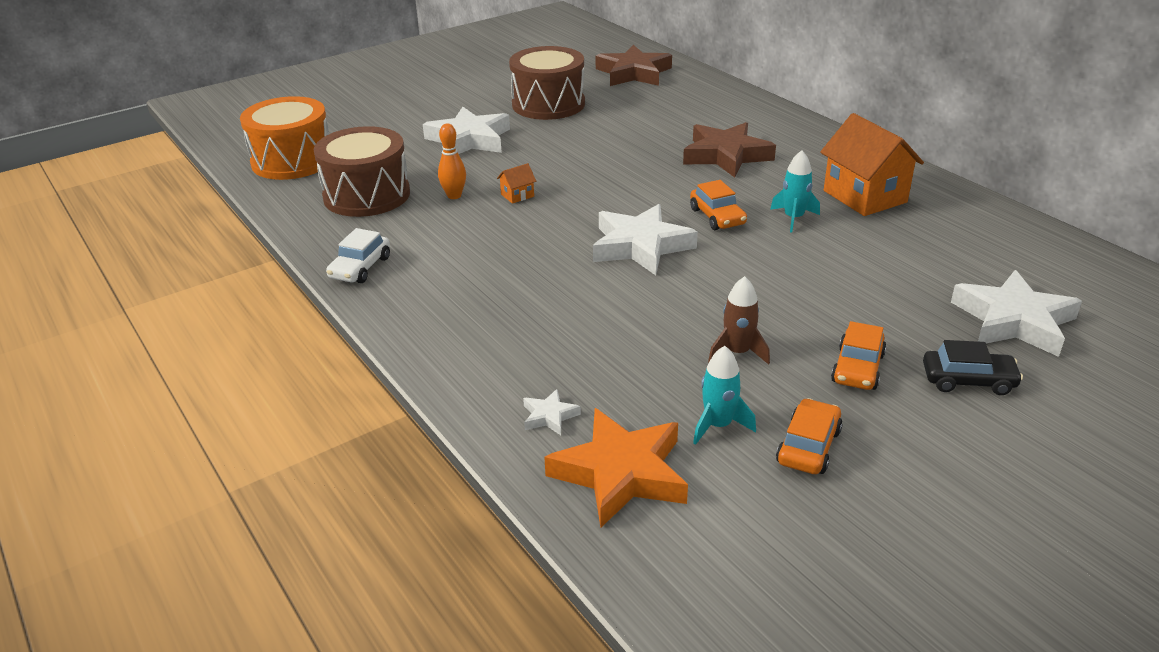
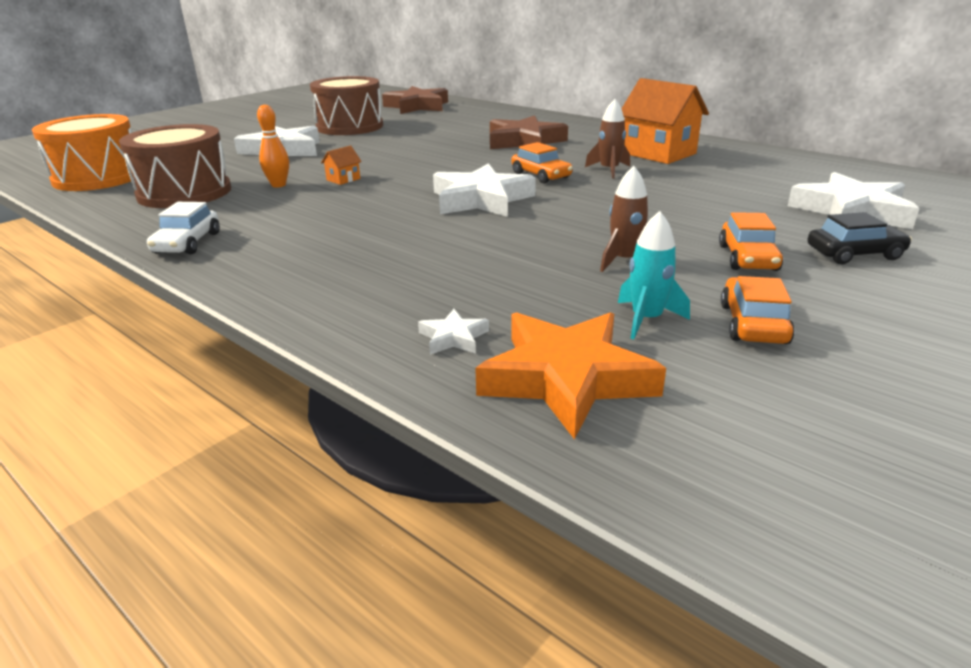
camera: 15 degrees left, 5 degrees down
(793, 218) = (609, 170): turquoise rocket -> brown rocket

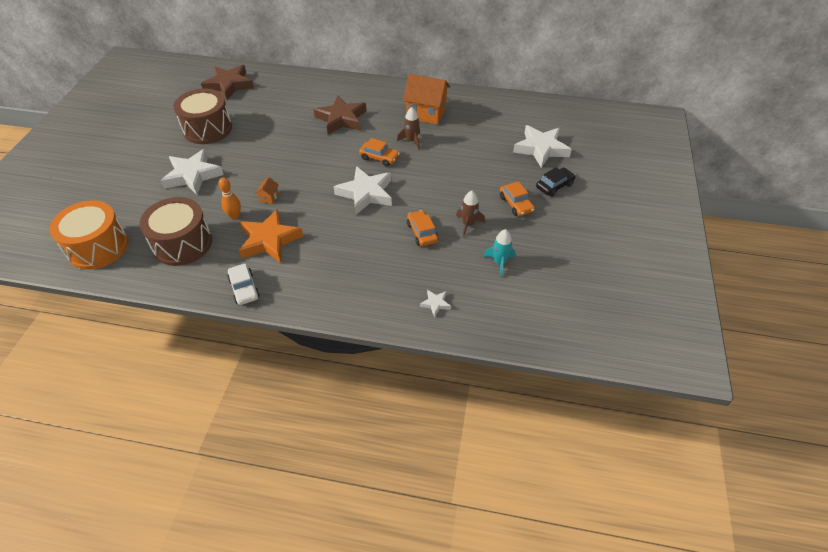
camera: 30 degrees left, 20 degrees up
(566, 379) = (492, 309): orange star -> orange star (269, 240)
(753, 324) = (537, 250): orange car -> orange car (422, 232)

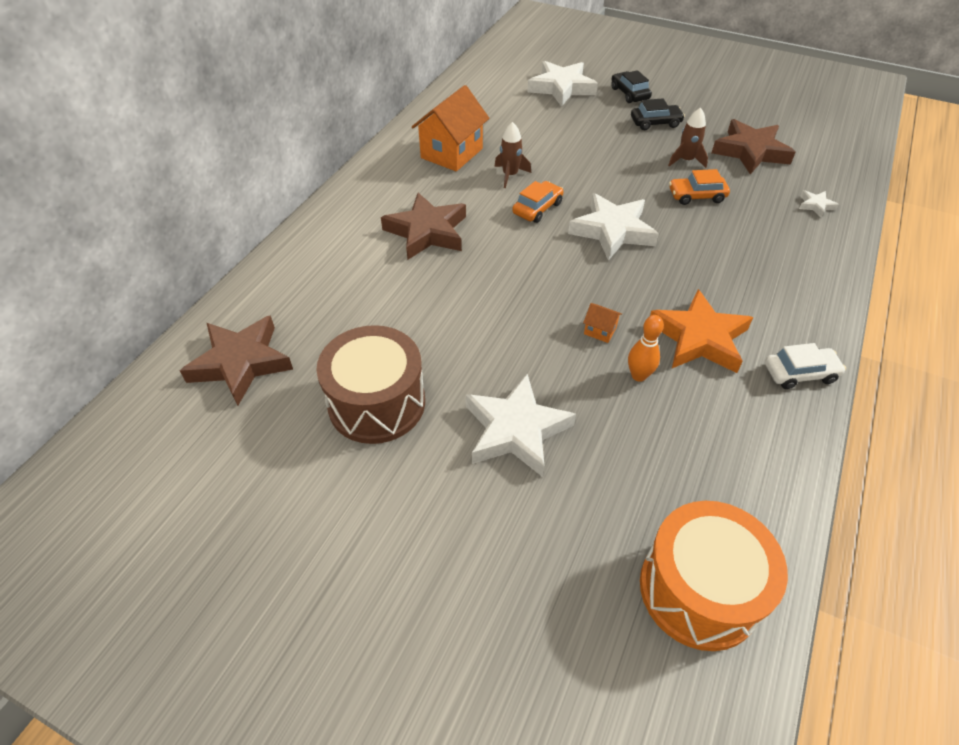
camera: 75 degrees left, 0 degrees up
(182, 244) = (699, 448): brown drum -> none
(499, 263) = (750, 151): turquoise rocket -> brown star
(516, 204) = (655, 123): orange car -> black car

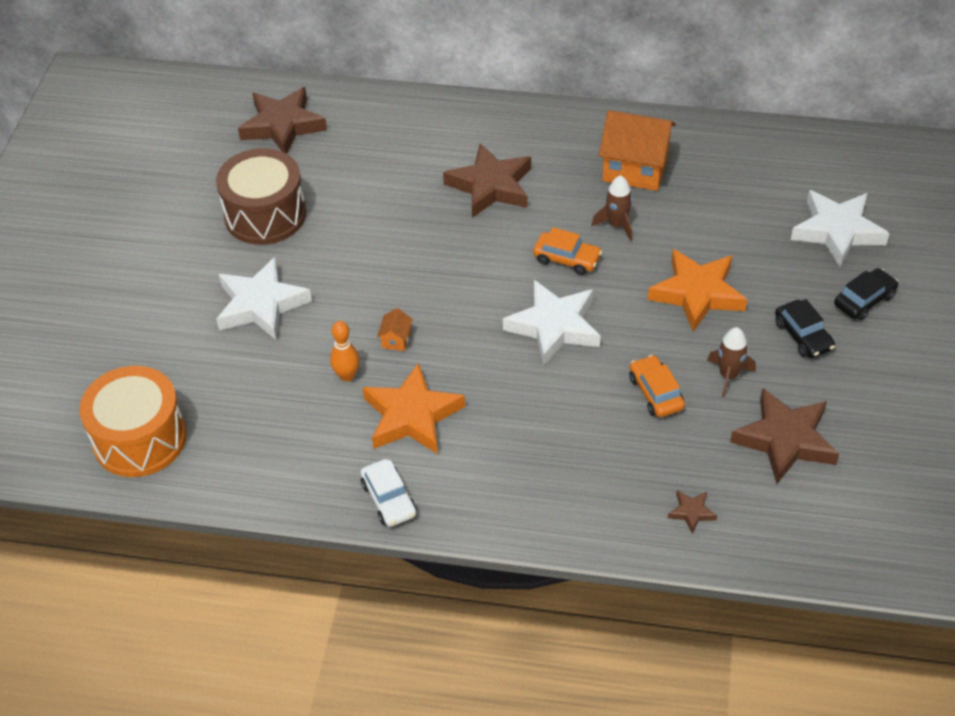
camera: 75 degrees right, 0 degrees up
(600, 155) = (697, 293): none -> orange star
(815, 205) = (691, 512): white star -> brown star

